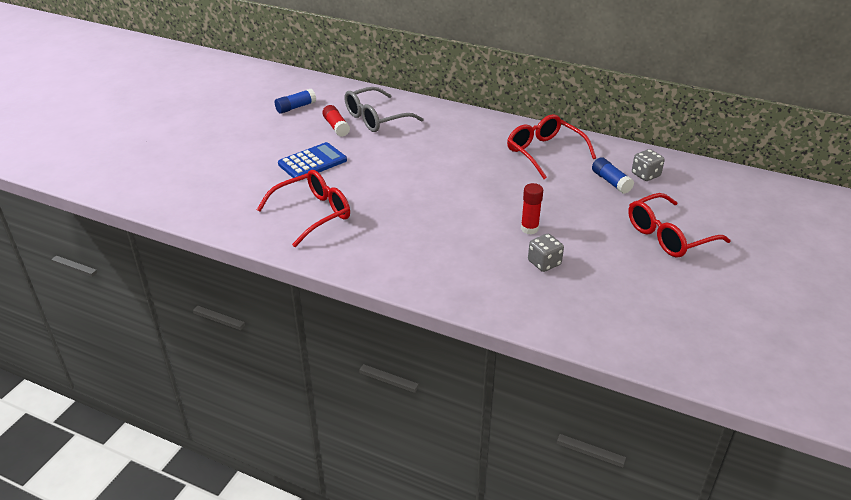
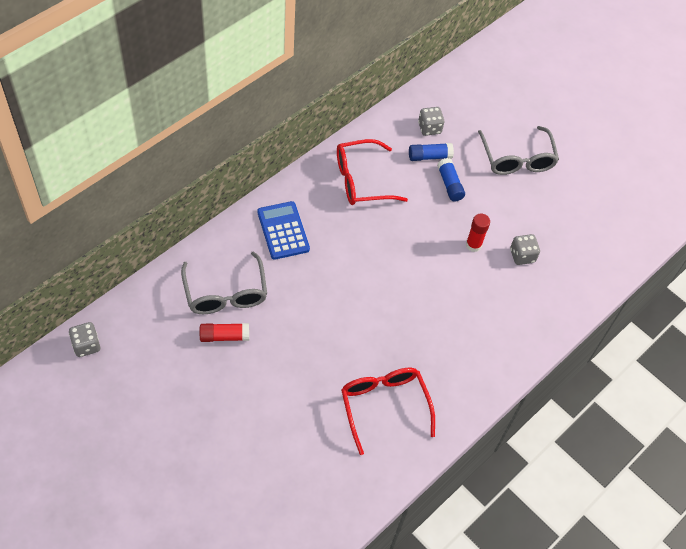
camera: 75 degrees left, 20 degrees up
(296, 80) = (86, 345): none -> grey dice
(296, 107) = (157, 364): blue glue stick -> blue glue stick (449, 184)
(312, 162) = (288, 380): blue calculator -> blue calculator (283, 231)
(669, 236) = (517, 159): red glasses -> grey glasses

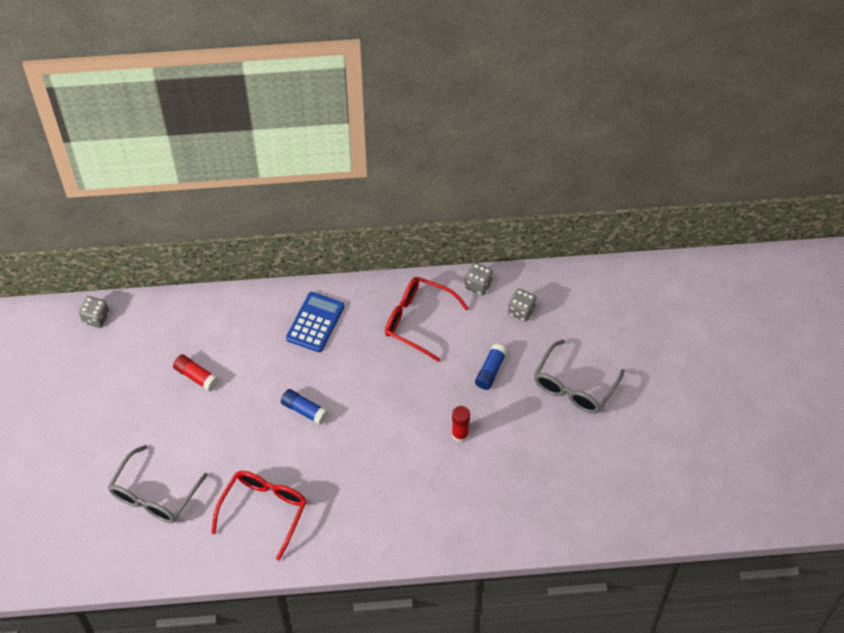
camera: 45 degrees right, 0 degrees up
(225, 293) = (227, 343): grey glasses -> grey glasses (154, 494)
(429, 156) = (496, 336): blue glue stick -> blue glue stick (304, 410)
(522, 256) = (493, 471): grey dice -> grey dice (478, 285)

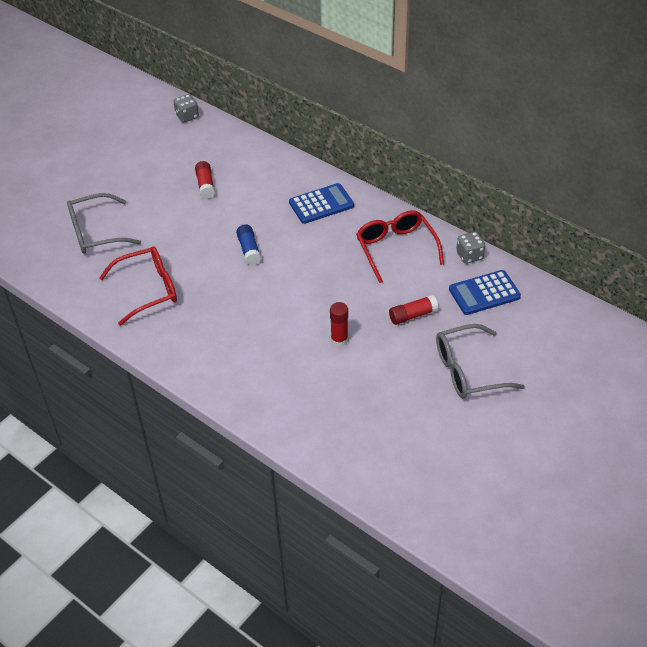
camera: 45 degrees right, 10 degrees down
(490, 371) = (412, 315): blue glue stick -> red glue stick
(521, 311) = (484, 293): grey dice -> blue calculator

